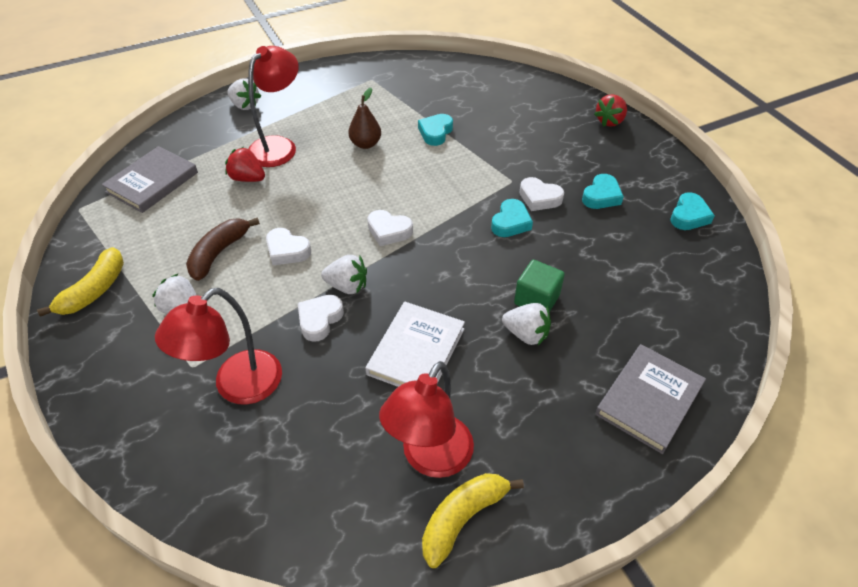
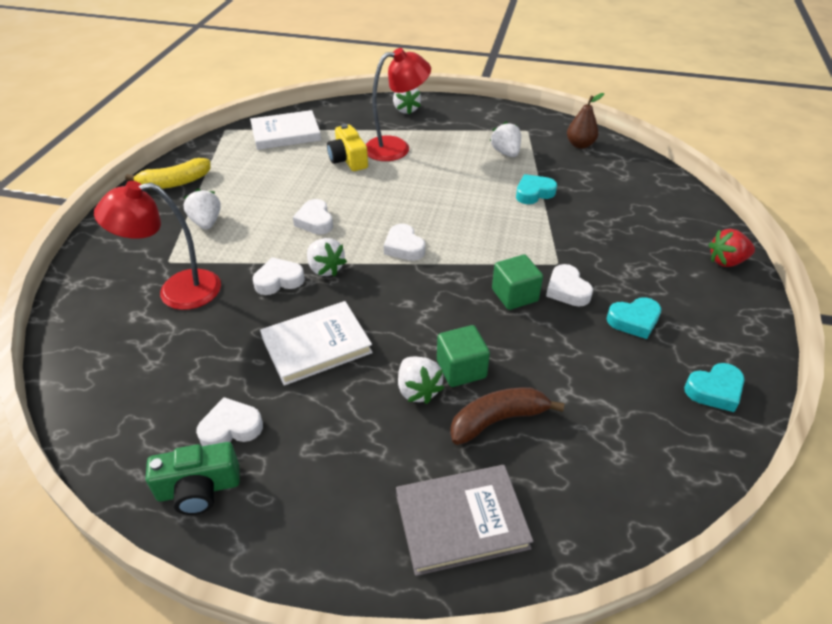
camera: 40 degrees right, 5 degrees down
(152, 182) = (286, 133): grey book -> white book
(219, 253) = (271, 199): brown banana -> brown banana (498, 420)
(247, 178) = (348, 159): red strawberry -> yellow camera
(365, 144) = (464, 175): brown pear -> brown pear (580, 145)
(376, 107) = (506, 153): none -> white strawberry
(430, 458) = (231, 428): red lamp -> white heart
(463, 518) = (199, 489): yellow banana -> green camera
(510, 222) = (514, 295): turquoise heart -> green cube

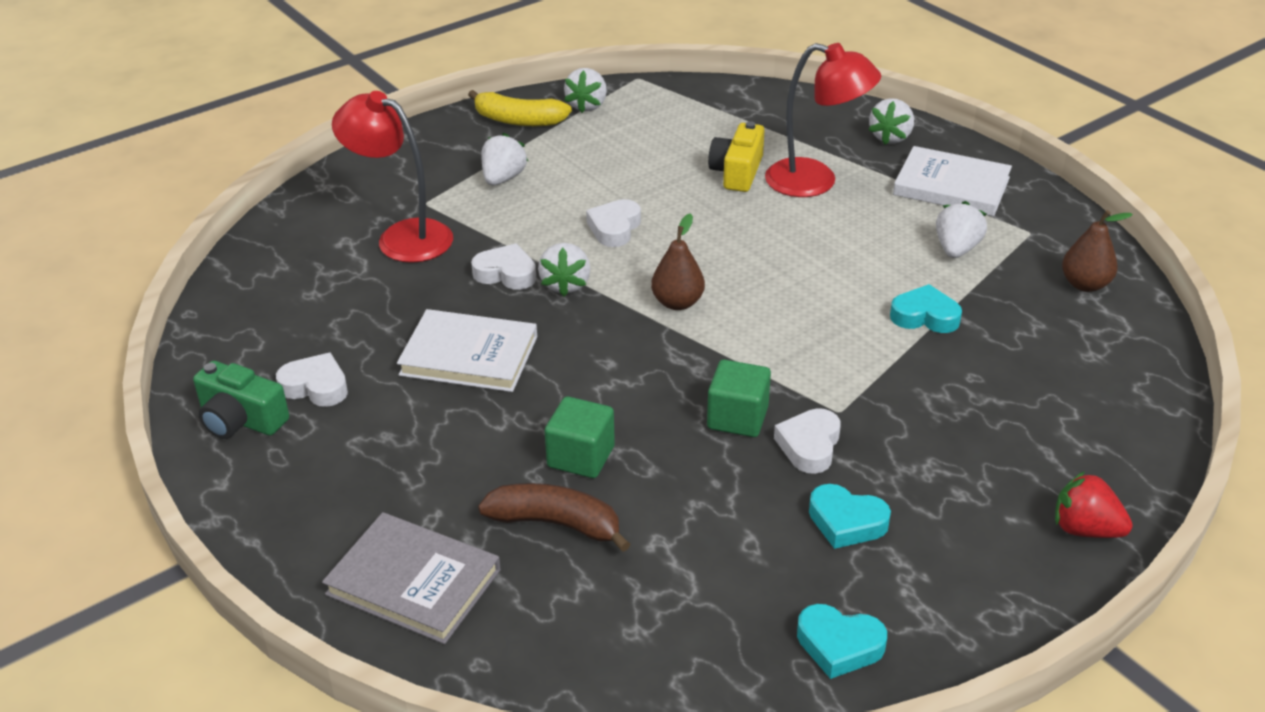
camera: 40 degrees right, 5 degrees down
(286, 133) = (701, 109): white book -> white book (951, 186)
(404, 247) = (677, 303): white heart -> brown pear
(418, 390) = (514, 451): white strawberry -> white strawberry (587, 105)

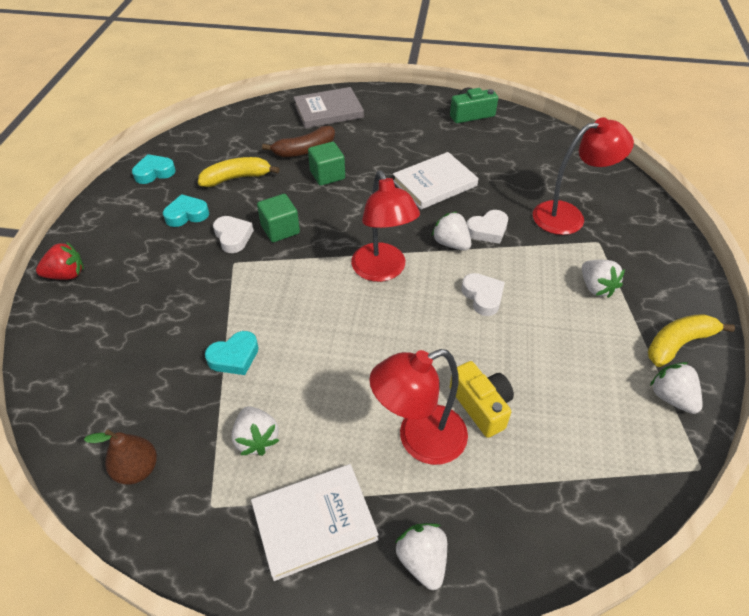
camera: 135 degrees right, 10 degrees up
(316, 386) = (469, 138): white heart -> none
(677, 303) = (382, 271): brown pear -> red lamp
(714, 540) = (236, 178): none -> yellow banana

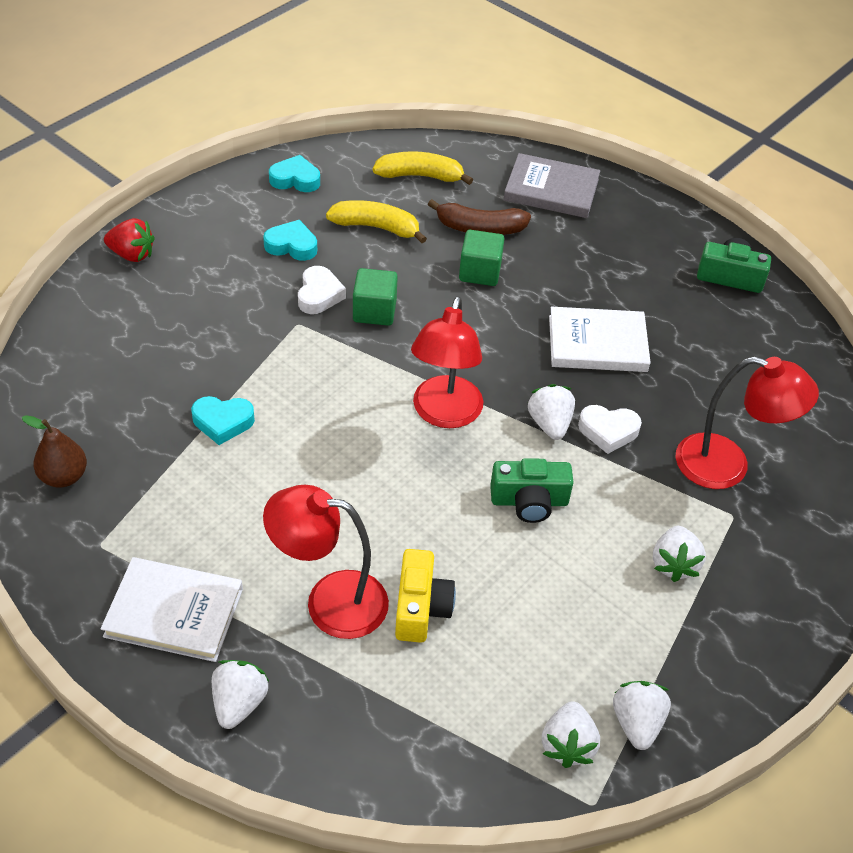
camera: 30 degrees right, 0 degrees up
(256, 439) = (182, 511): white strawberry -> white strawberry (567, 745)
(483, 297) = (529, 501): white heart -> green camera
(678, 343) = (708, 677): yellow banana -> yellow banana (420, 176)

